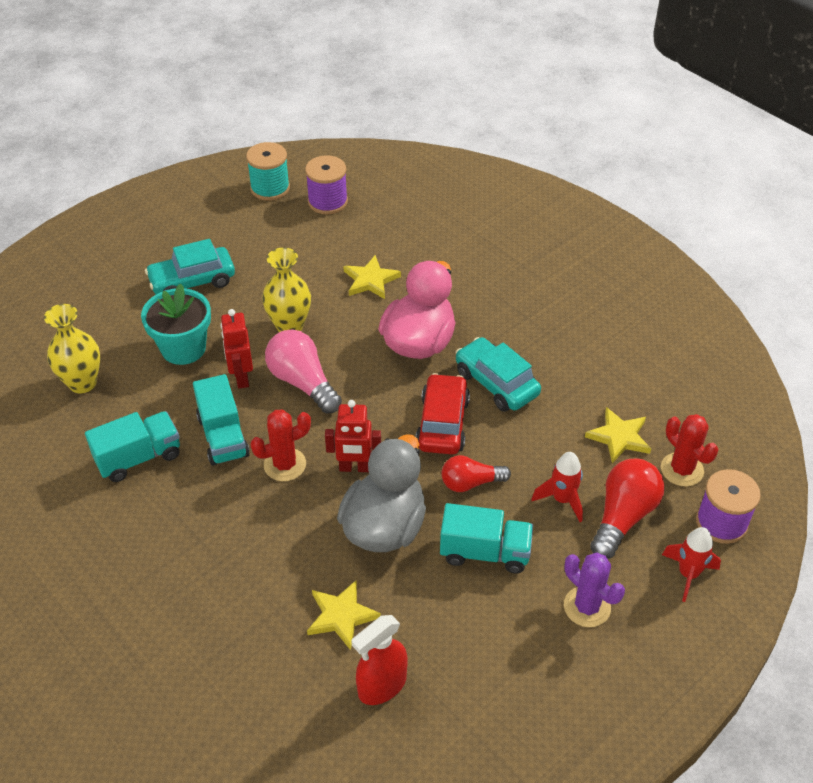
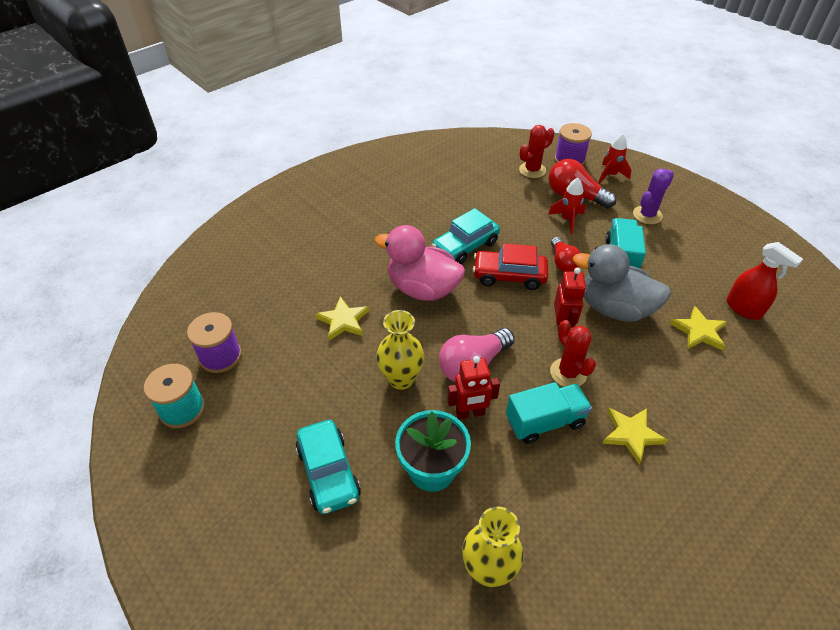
camera: 90 degrees left, 0 degrees up
(138, 457) = (583, 493): turquoise truck -> none
(619, 437) = (509, 192): yellow star -> yellow star (631, 434)

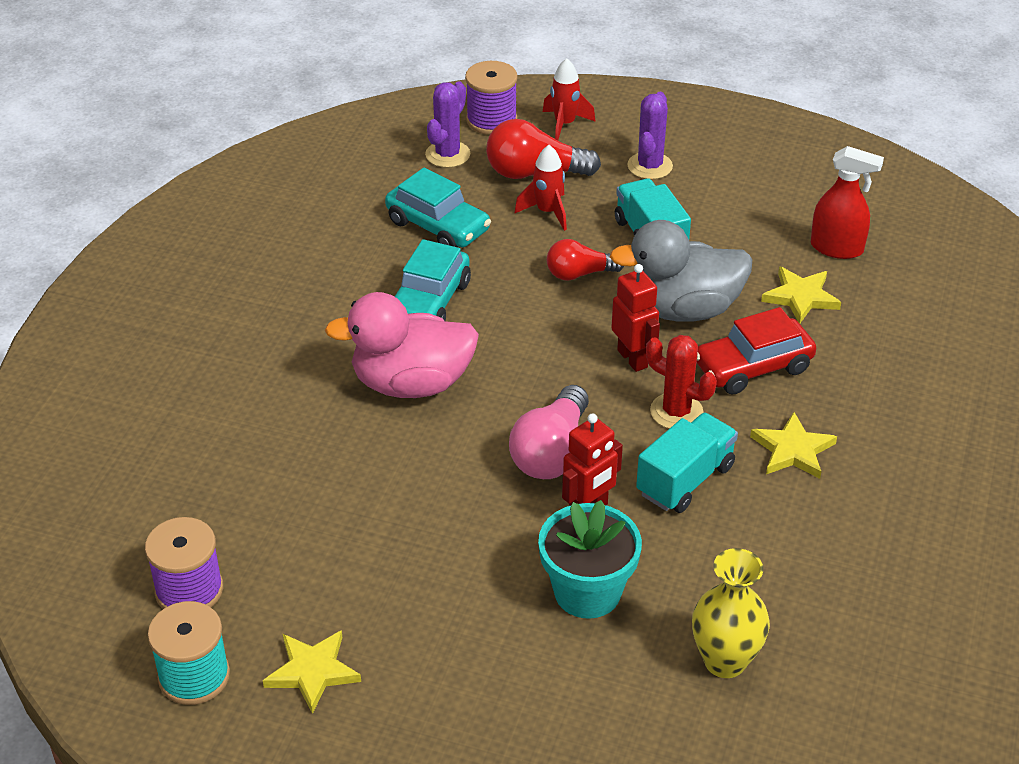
camera: 30 degrees left, 5 degrees down
(328, 472) = (461, 654): turquoise car -> turquoise car (438, 226)
(343, 321) = (331, 470): yellow star -> yellow star (312, 671)
(401, 379) = (470, 508): yellow vase -> none
(509, 276) = (519, 320): red car -> red car (753, 367)
(532, 170) = (447, 154): red cactus -> purple cactus
(563, 262) = (579, 274): red light bulb -> red light bulb turned 120 degrees clockwise

